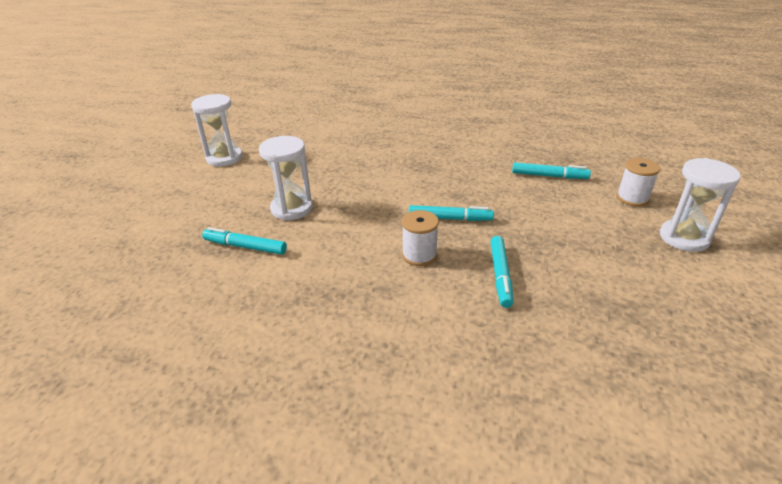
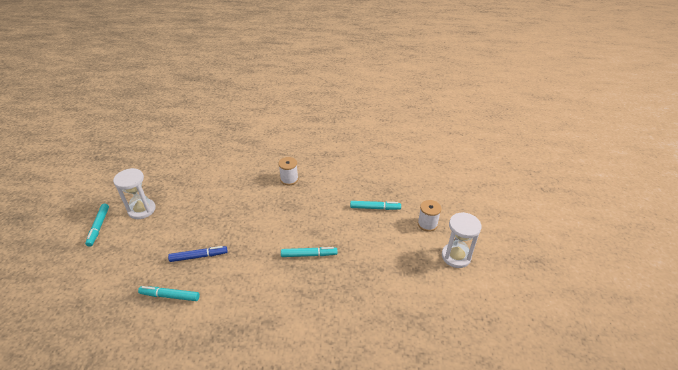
camera: 10 degrees left, 5 degrees up
(292, 208) = (199, 256): white hourglass -> blue marker
(419, 255) = (290, 290): white spool -> white spool (289, 179)
(500, 275) = (342, 301): turquoise marker -> turquoise marker (99, 227)

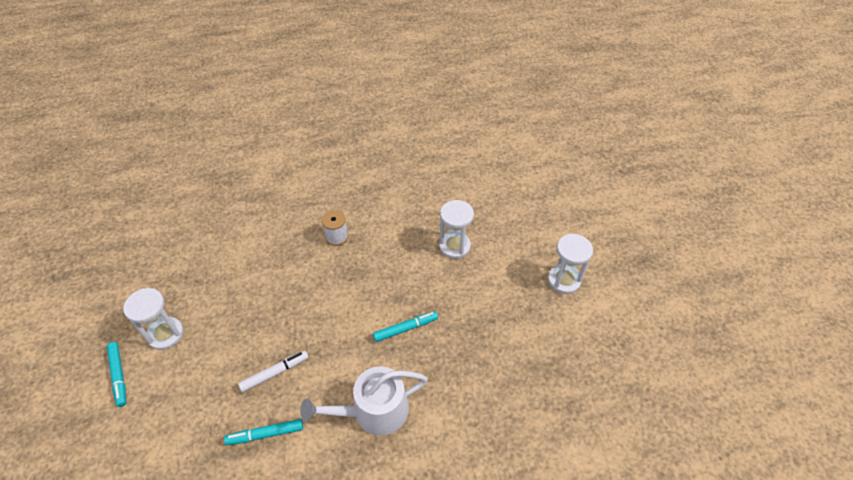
camera: 20 degrees left, 10 degrees up
(199, 256) = (275, 373): blue marker -> white marker
(255, 306) = (373, 411): none -> white watering can
(375, 208) = (454, 246): turquoise marker -> white hourglass
(427, 224) = (519, 250): white spool -> none

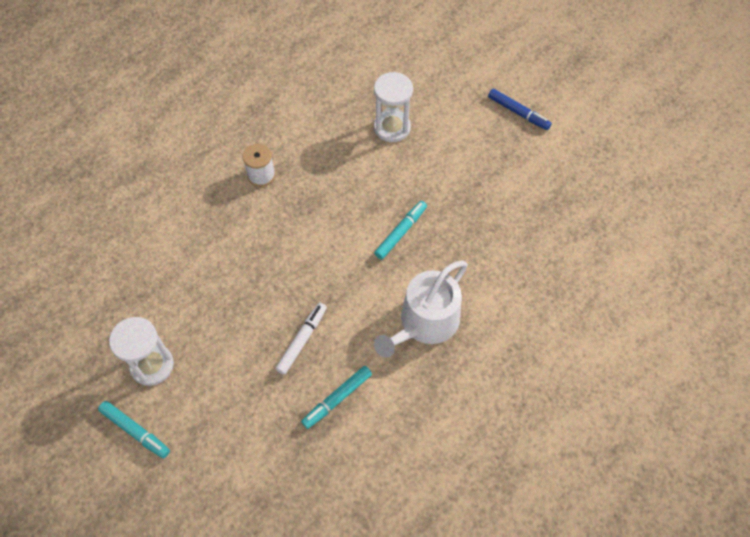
camera: 30 degrees left, 10 degrees up
(563, 280) = (518, 113): white hourglass -> blue marker

